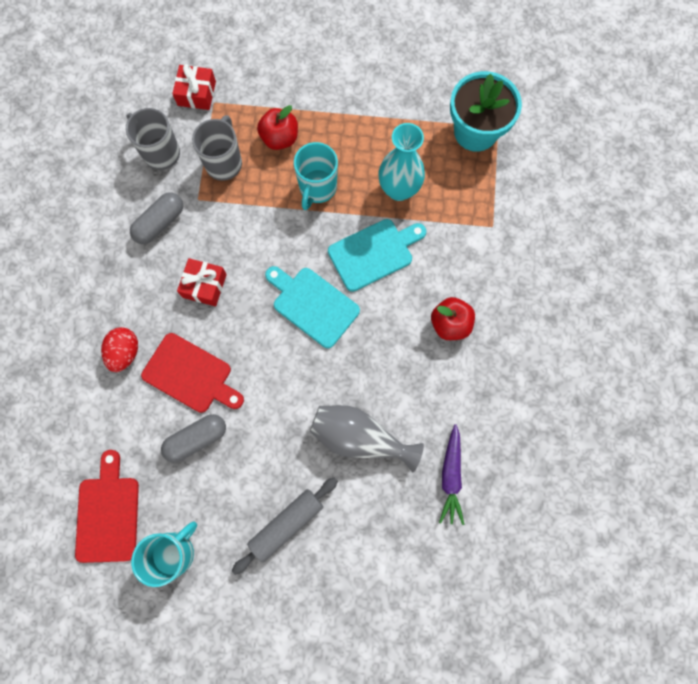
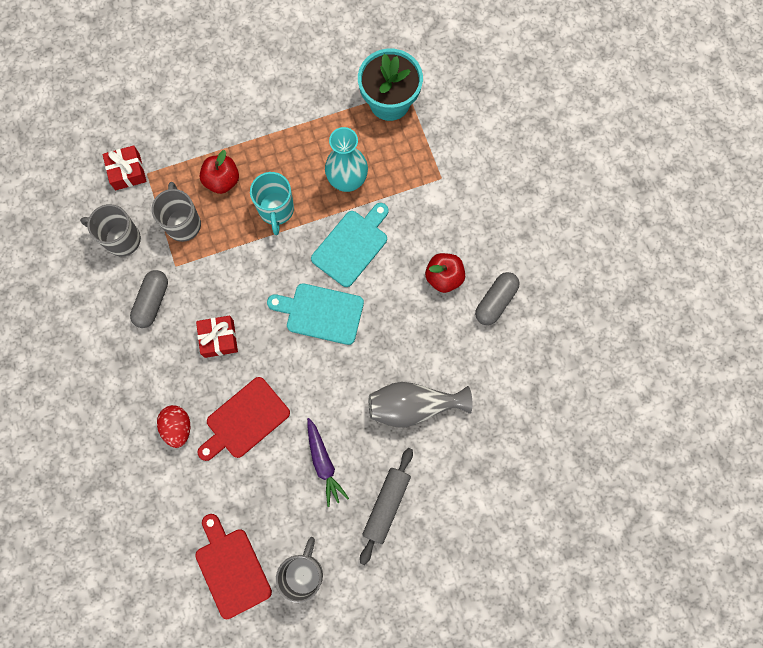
camera: 25 degrees left, 0 degrees up
(174, 552) = (304, 573): turquoise mug -> grey mug
(191, 375) = (244, 420): red cutting board -> red cutting board turned 135 degrees clockwise
(196, 439) = (276, 471): grey capsule -> grey capsule (495, 301)
(451, 476) = (502, 403): purple carrot -> purple carrot (323, 463)

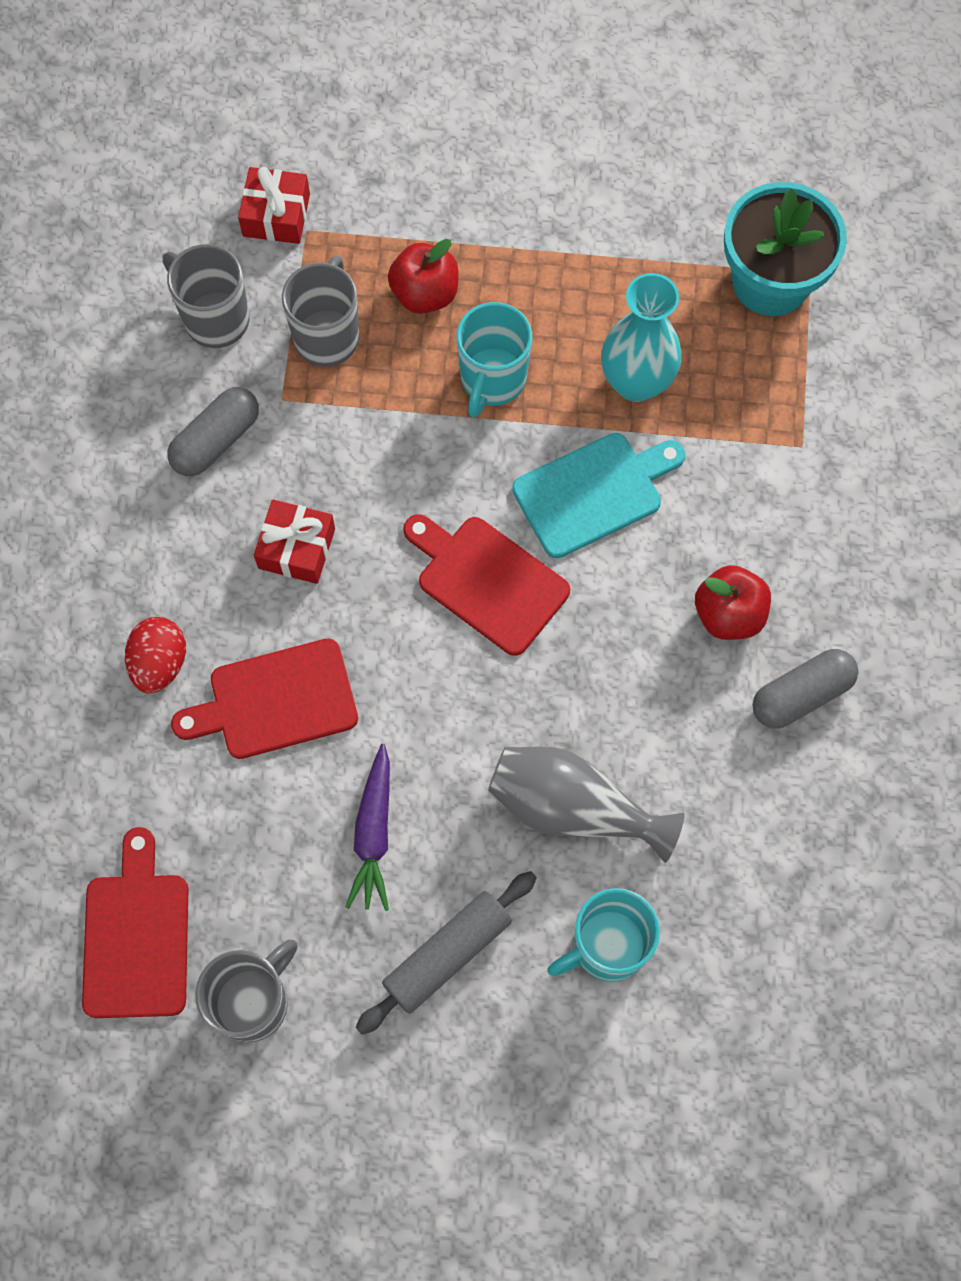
camera: 25 degrees right, 5 degrees down
(321, 313) = (487, 581): turquoise cutting board -> red cutting board
(460, 466) = (607, 946): none -> turquoise mug

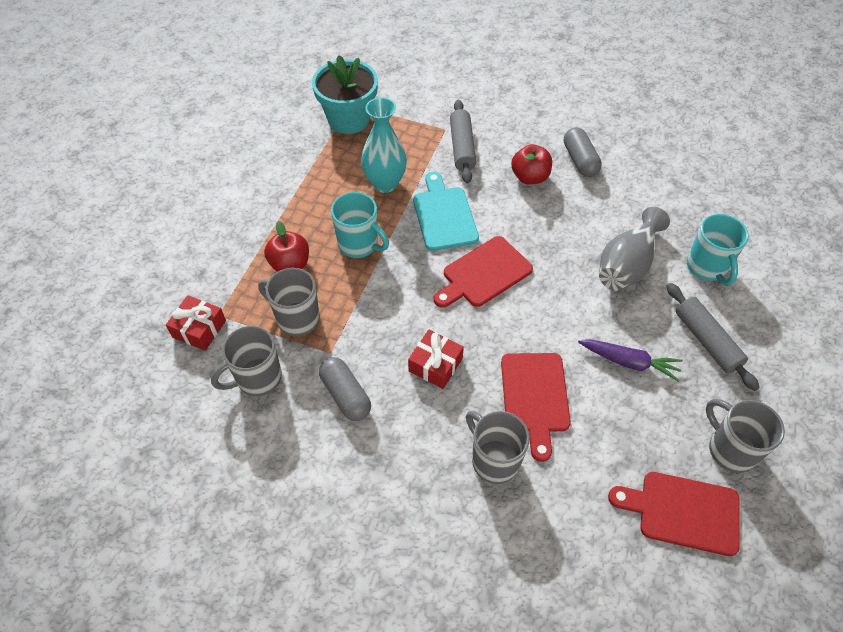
camera: 75 degrees left, 15 degrees down
(160, 663) = (494, 460): red egg -> grey mug
(764, 484) = (462, 147): none -> grey rolling pin

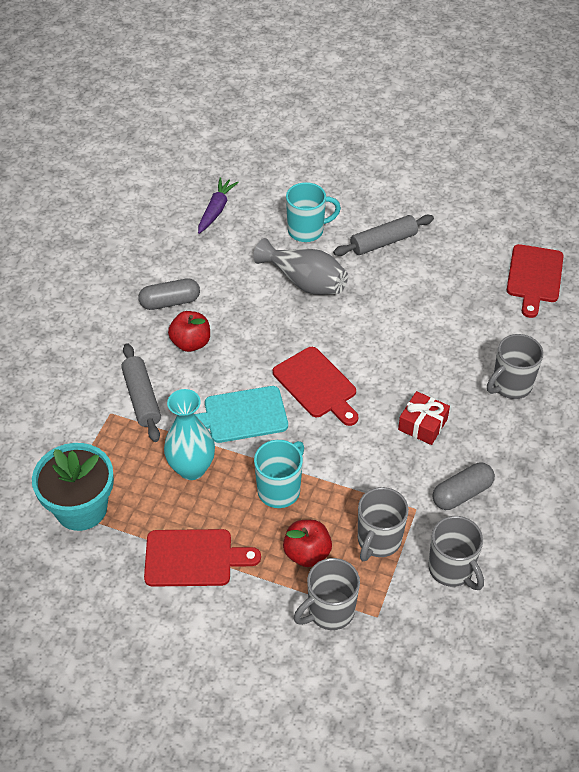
camera: 90 degrees left, 5 degrees down
(199, 329) = (396, 633): red gift -> none
(462, 147) = (142, 398): grey rolling pin -> grey rolling pin turned 75 degrees clockwise
(535, 397) = (448, 355): red cutting board -> red cutting board (194, 558)
(629, 362) = (408, 292): purple carrot -> purple carrot (216, 210)
(730, 449) = (480, 244): grey mug -> grey mug (329, 611)

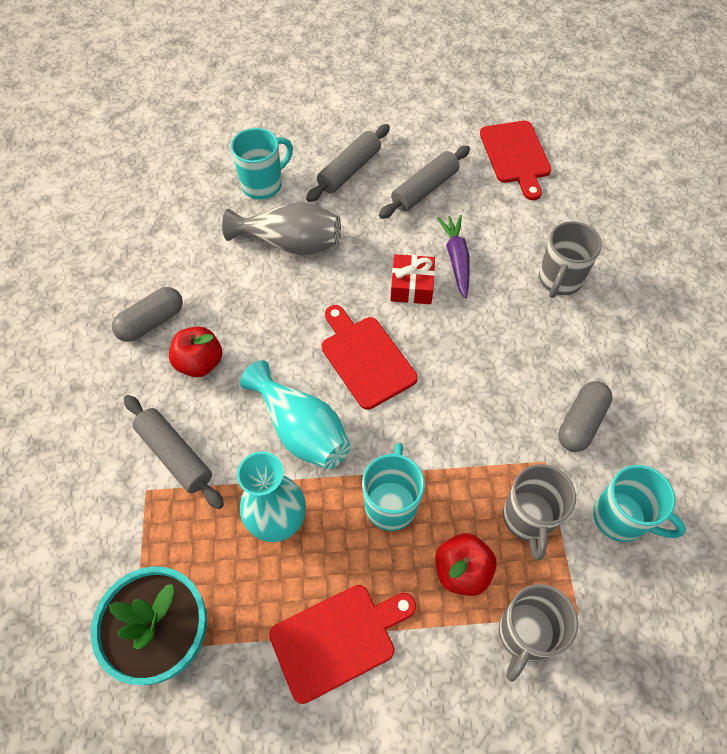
camera: 25 degrees left, 10 degrees up
(216, 210) = (152, 195): purple carrot -> purple carrot (456, 259)
(241, 415) = (301, 429): turquoise cutting board -> turquoise vase
(317, 385) = (365, 358): red cutting board -> red cutting board turned 150 degrees counterclockwise
(422, 424) = (498, 359): red gift -> red gift (411, 286)
(438, 277) = (424, 189): none -> grey rolling pin
(451, 569) = (621, 518): grey mug -> turquoise mug

